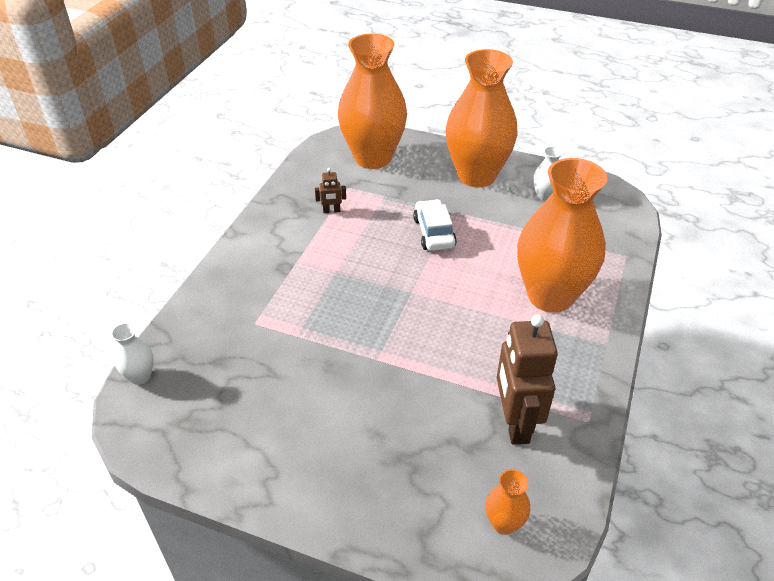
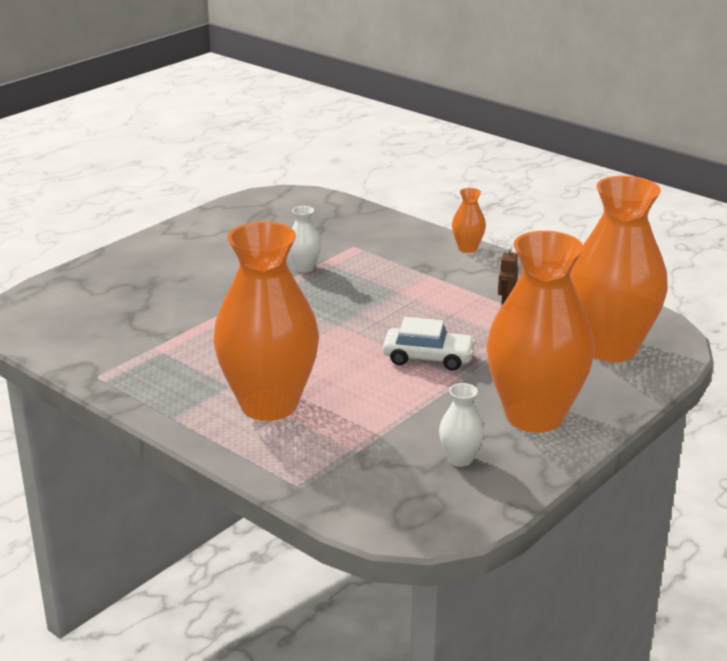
camera: 110 degrees right, 15 degrees down
(140, 376) = (327, 200): white vase -> white vase (304, 268)
(504, 523) = (52, 311): orange vase -> orange vase (467, 248)
(515, 423) = (132, 339): brown robot -> none

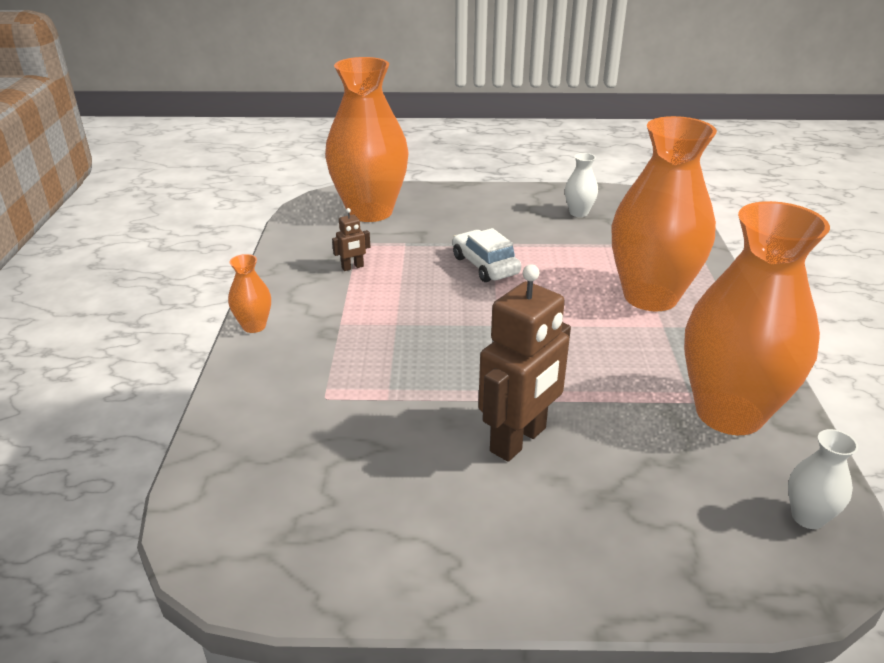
camera: 130 degrees left, 5 degrees up
(225, 281) = (519, 440): none -> brown robot
(304, 268) = (418, 402): white vase -> white vase (808, 517)
(534, 416) = (496, 208): orange vase -> orange vase (729, 413)

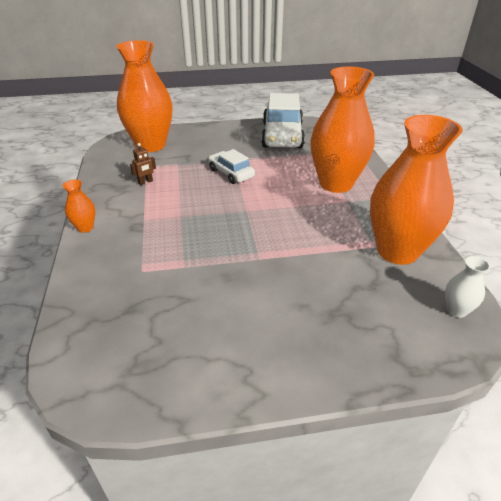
camera: 10 degrees left, 5 degrees up
(519, 440) = (274, 284): brown robot -> none
(578, 213) = (282, 136): white vase -> white car

